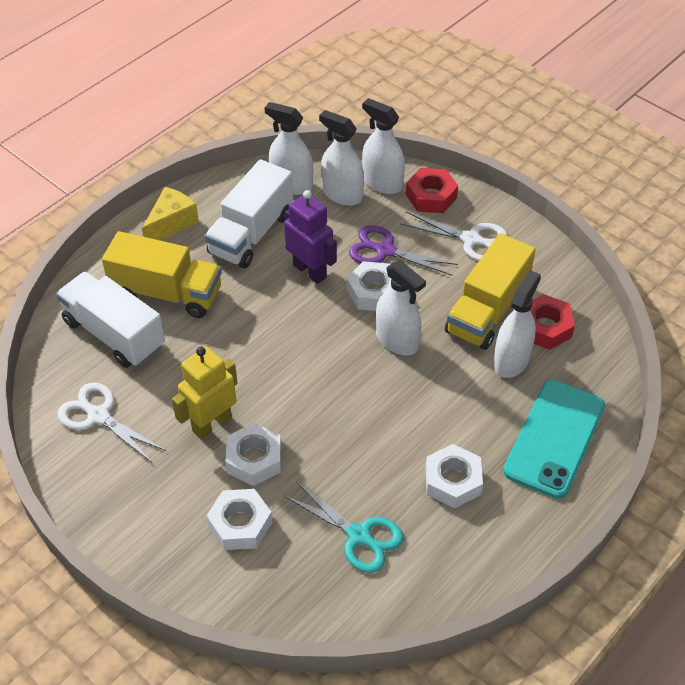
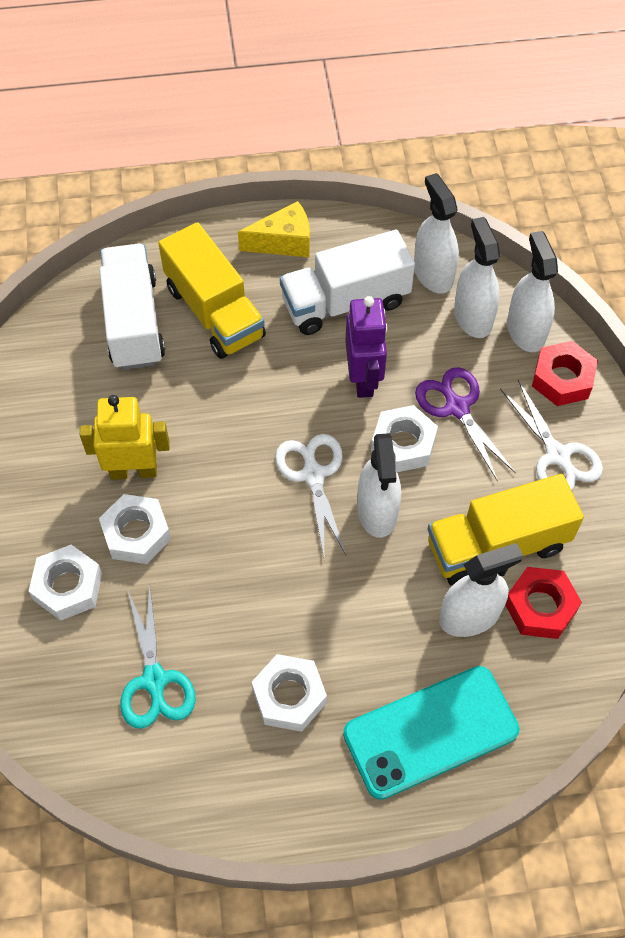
camera: 40 degrees right, 10 degrees up
(98, 416) = (51, 393): white scissors -> white scissors (313, 475)

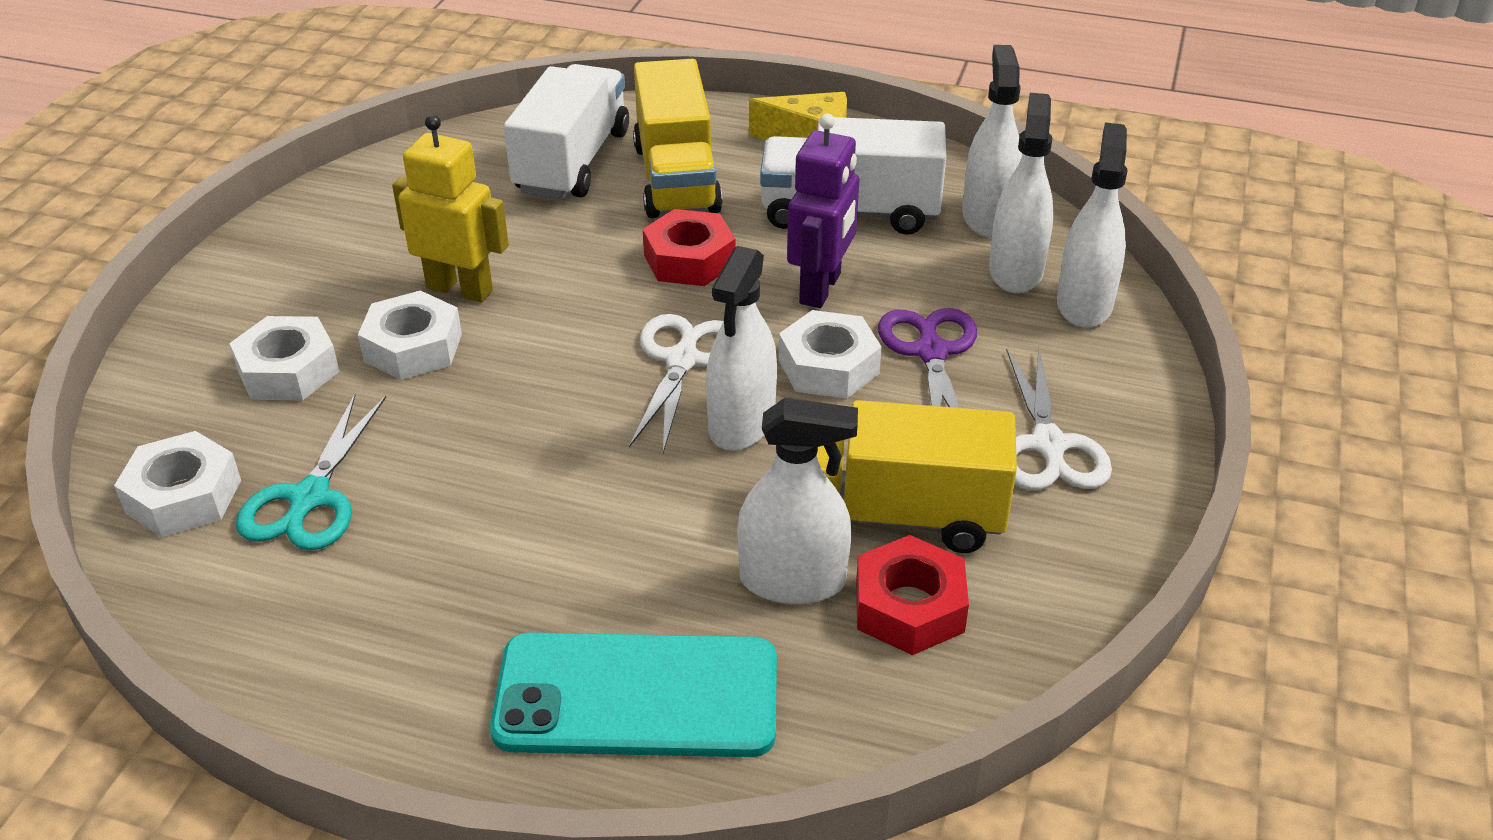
camera: 25 degrees right, 20 degrees down
(289, 696) = (468, 579): white nut -> white nut (184, 496)
(562, 379) = (1108, 367): red nut -> red nut (689, 260)

